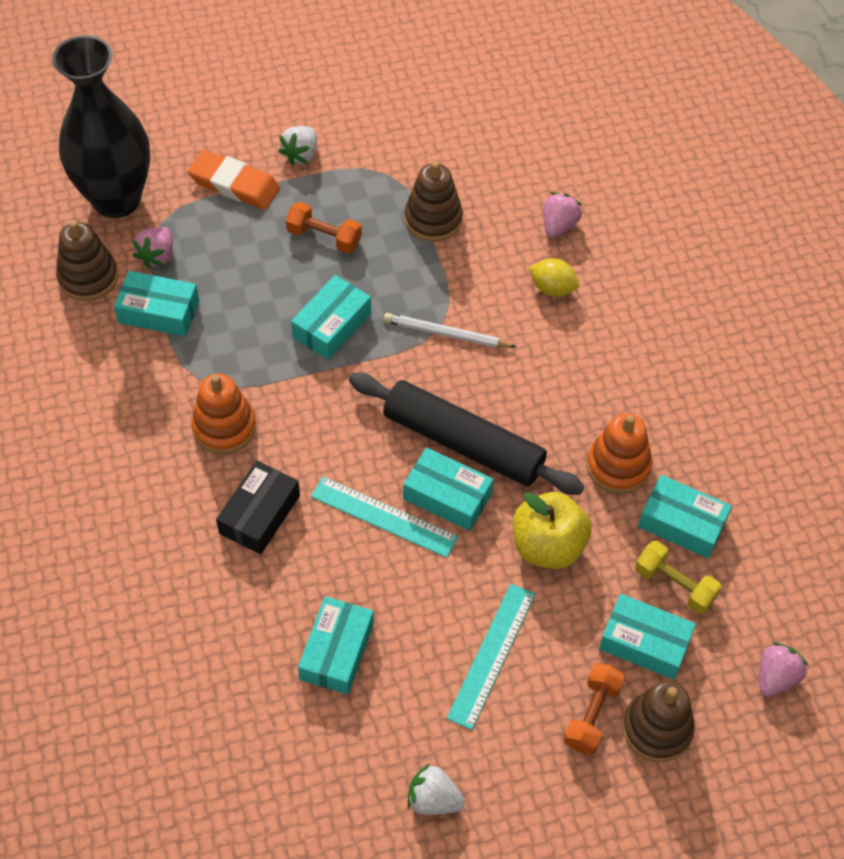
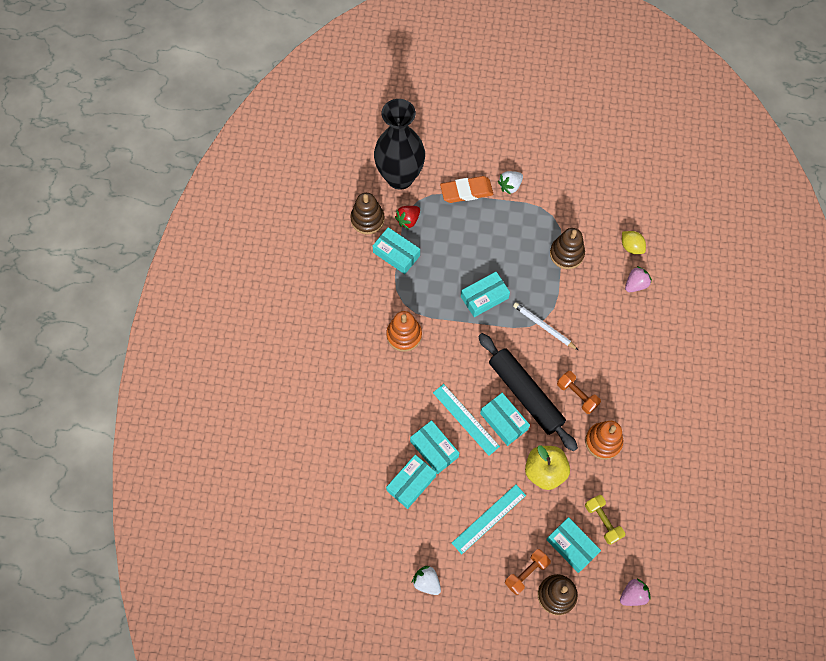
camera: 25 degrees right, 10 degrees up
(157, 256) = (408, 220): pink strawberry -> red strawberry
(234, 184) = (466, 191): orange eraser -> orange eraser turned 60 degrees counterclockwise
(259, 514) = (402, 392): black box -> none
(324, 237) = (502, 242): orange dumbbell -> orange dumbbell (577, 395)
(552, 288) = (614, 322): yellow lemon -> yellow lemon (631, 247)
(682, 523) = (623, 488): turquoise box -> turquoise box (434, 449)

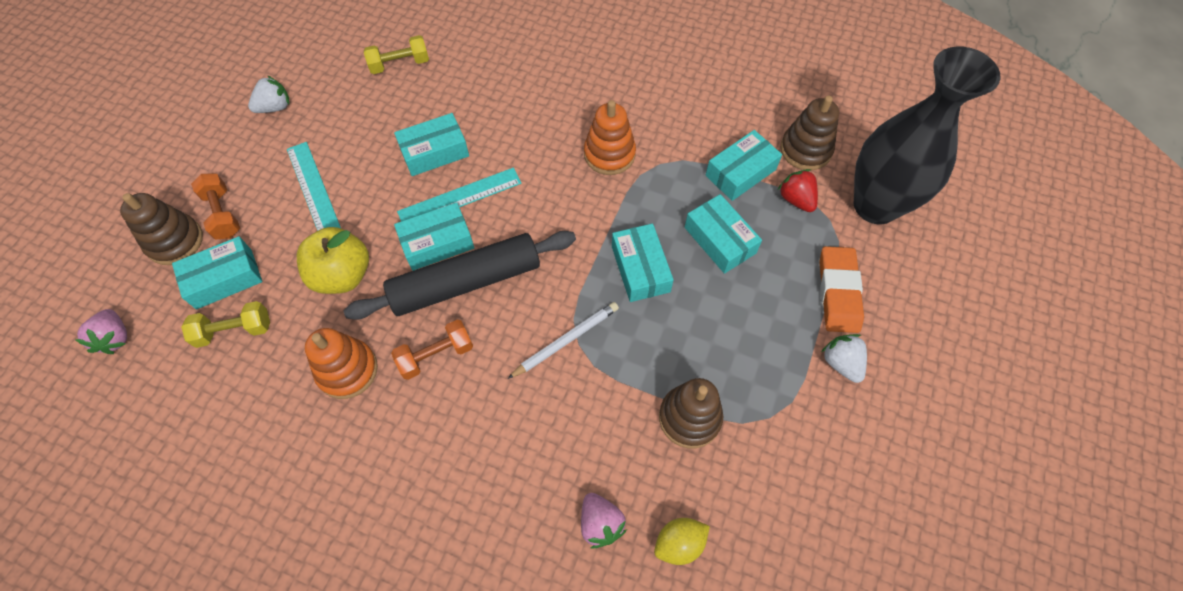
camera: 105 degrees right, 5 degrees down
(361, 505) = (400, 64): none -> yellow dumbbell
(411, 483) = (402, 118): turquoise box -> turquoise box (720, 240)

